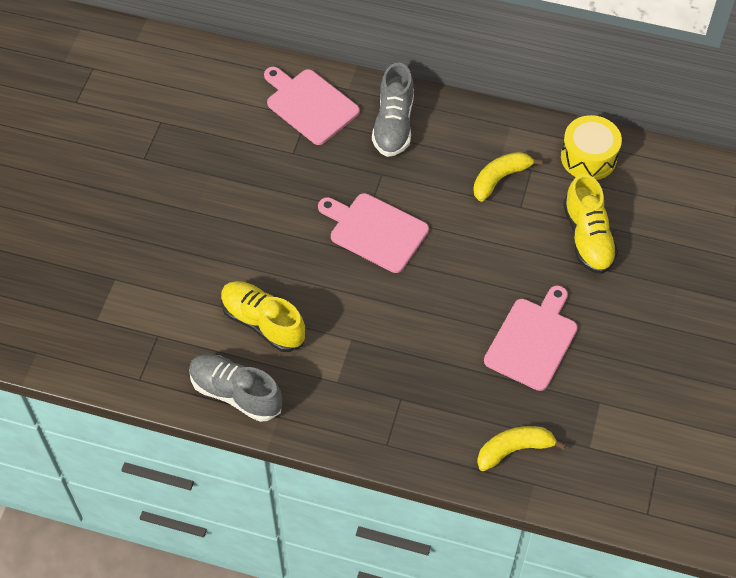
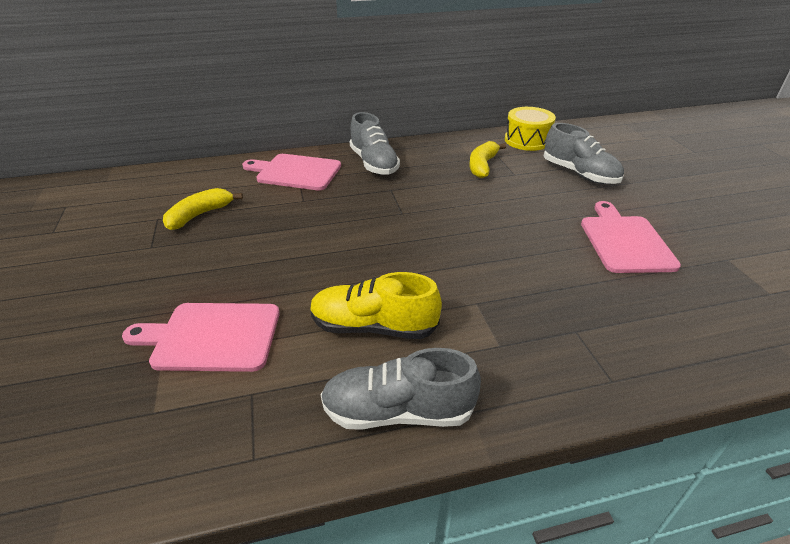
camera: 30 degrees left, 20 degrees down
(375, 231) = (419, 222): pink cutting board -> pink cutting board (211, 336)
(514, 449) = (722, 325): yellow banana -> yellow banana (199, 215)
(587, 237) = (579, 174): yellow shoe -> grey shoe

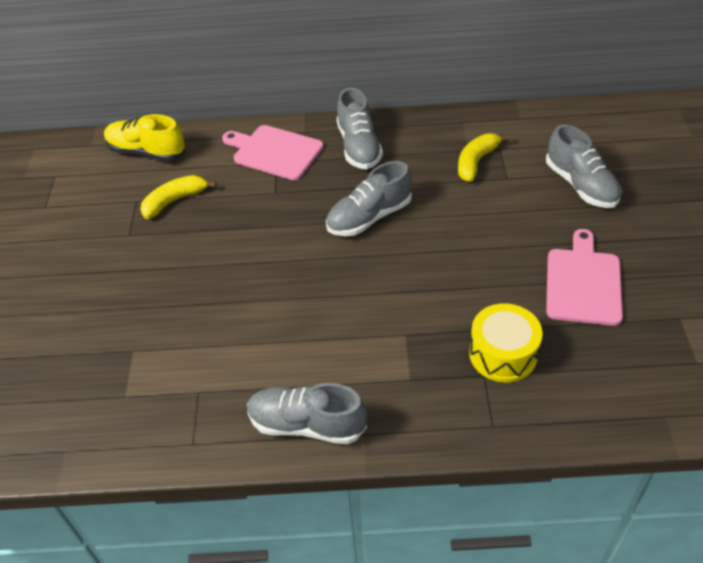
camera: 15 degrees right, 10 degrees up
(211, 336) = (173, 336): pink cutting board -> none
(373, 326) = (307, 346): yellow shoe -> yellow shoe (147, 152)
(401, 211) = (369, 217): none -> grey shoe
(527, 140) = (543, 126): yellow drum -> yellow drum (503, 354)

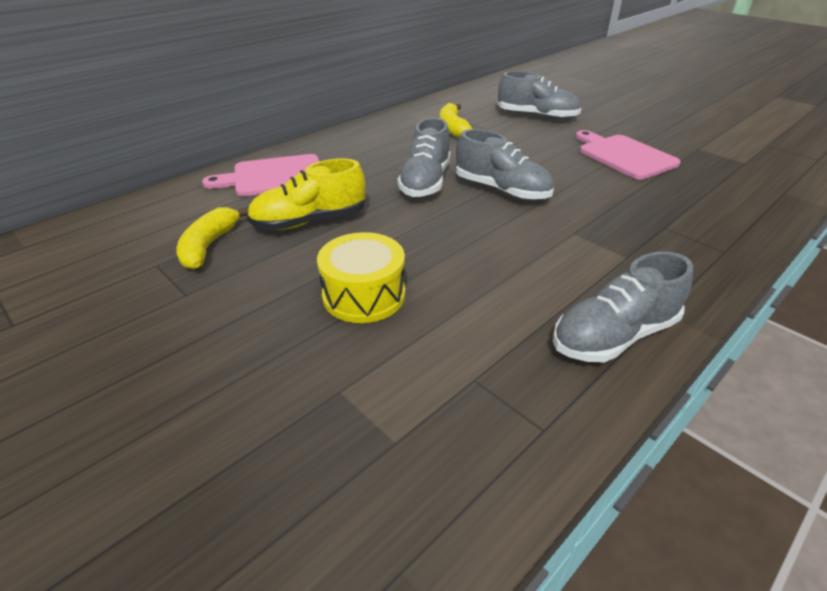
camera: 45 degrees left, 10 degrees down
(147, 152) = (118, 225): yellow shoe -> yellow shoe (309, 221)
(359, 147) = (349, 149): grey shoe -> grey shoe (502, 190)
(503, 354) = (652, 210): yellow drum -> yellow drum (364, 295)

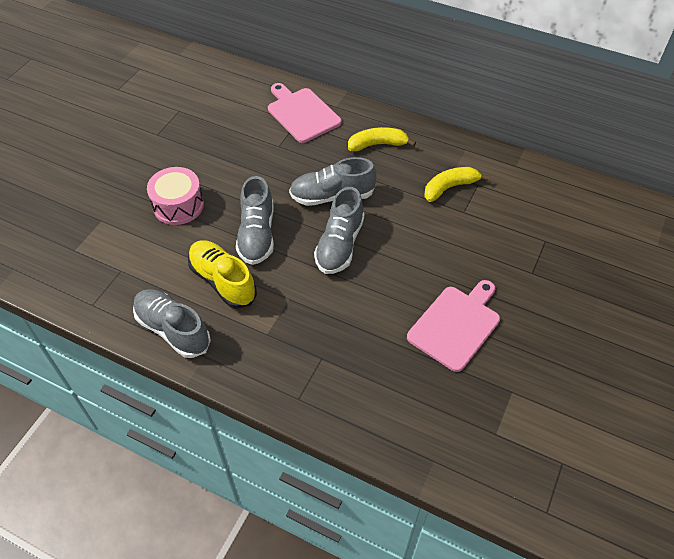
camera: 70 degrees right, 15 degrees up
(209, 246) = (204, 122): yellow banana -> yellow banana (377, 144)
(309, 221) = (249, 154): yellow shoe -> yellow shoe (223, 281)
(364, 295) = (178, 205): yellow drum -> pink drum
(537, 116) = (520, 245): grey shoe -> grey shoe (257, 235)

